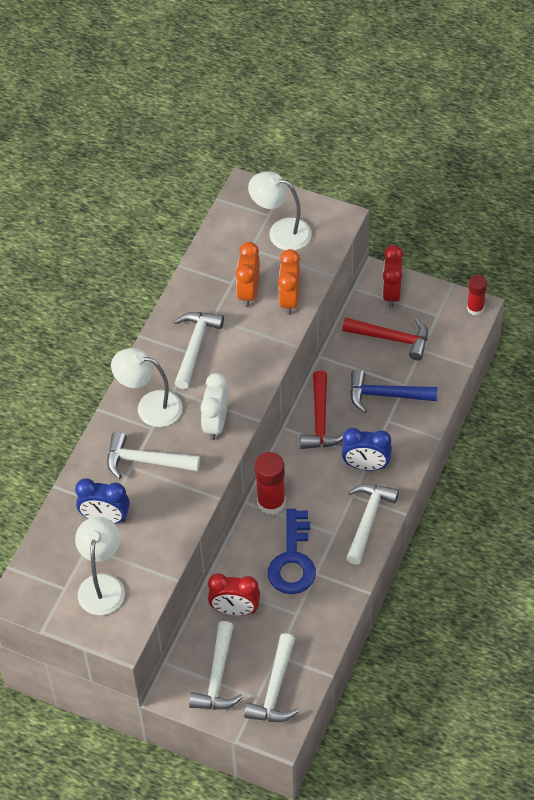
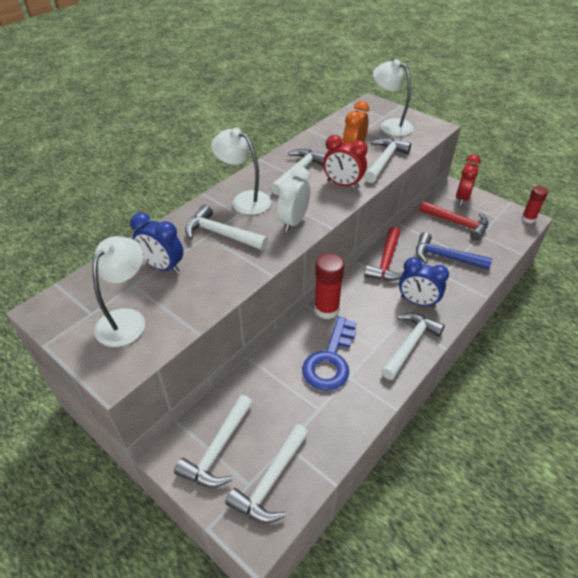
camera: 15 degrees right, 10 degrees down
(235, 610) = (261, 389): red clock -> red clock (343, 184)
(290, 300) = (384, 161): orange clock -> white hammer

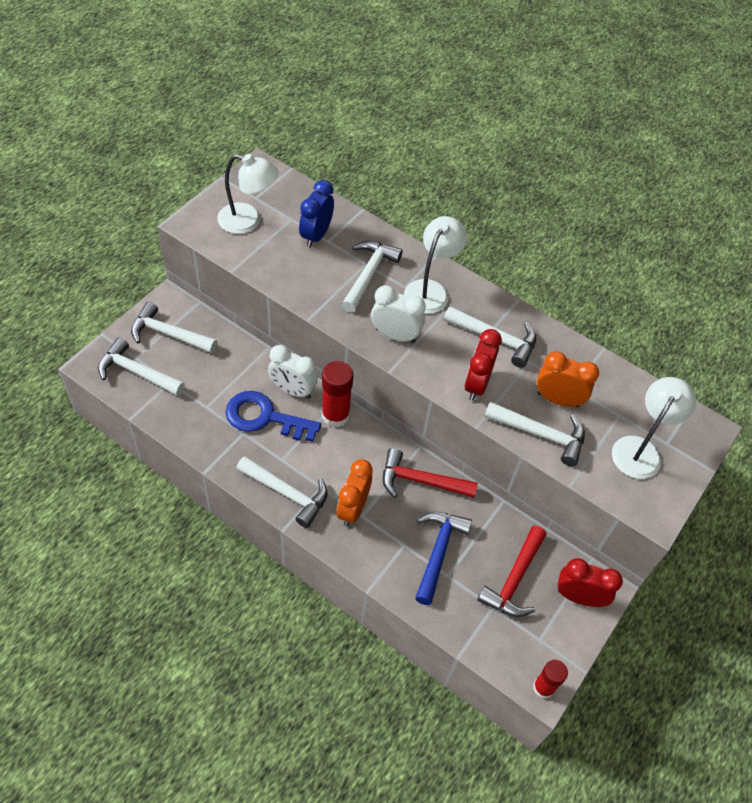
camera: 80 degrees right, 10 degrees up
(299, 338) = (293, 390): none -> white clock
(417, 302) = (353, 509): blue clock -> orange clock

